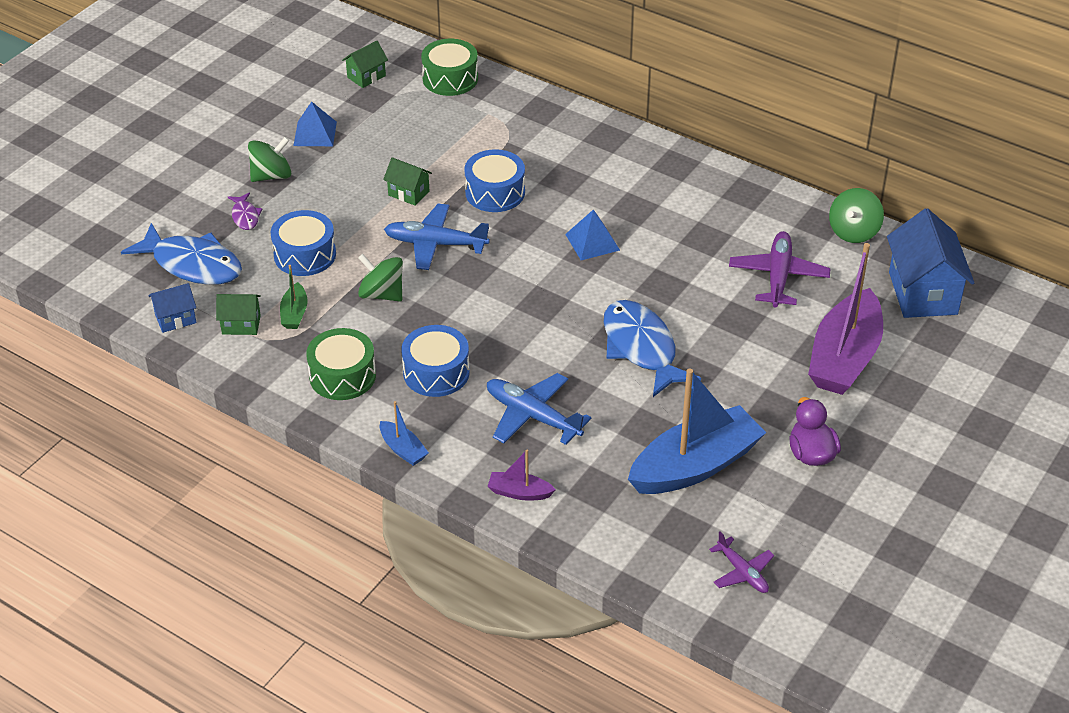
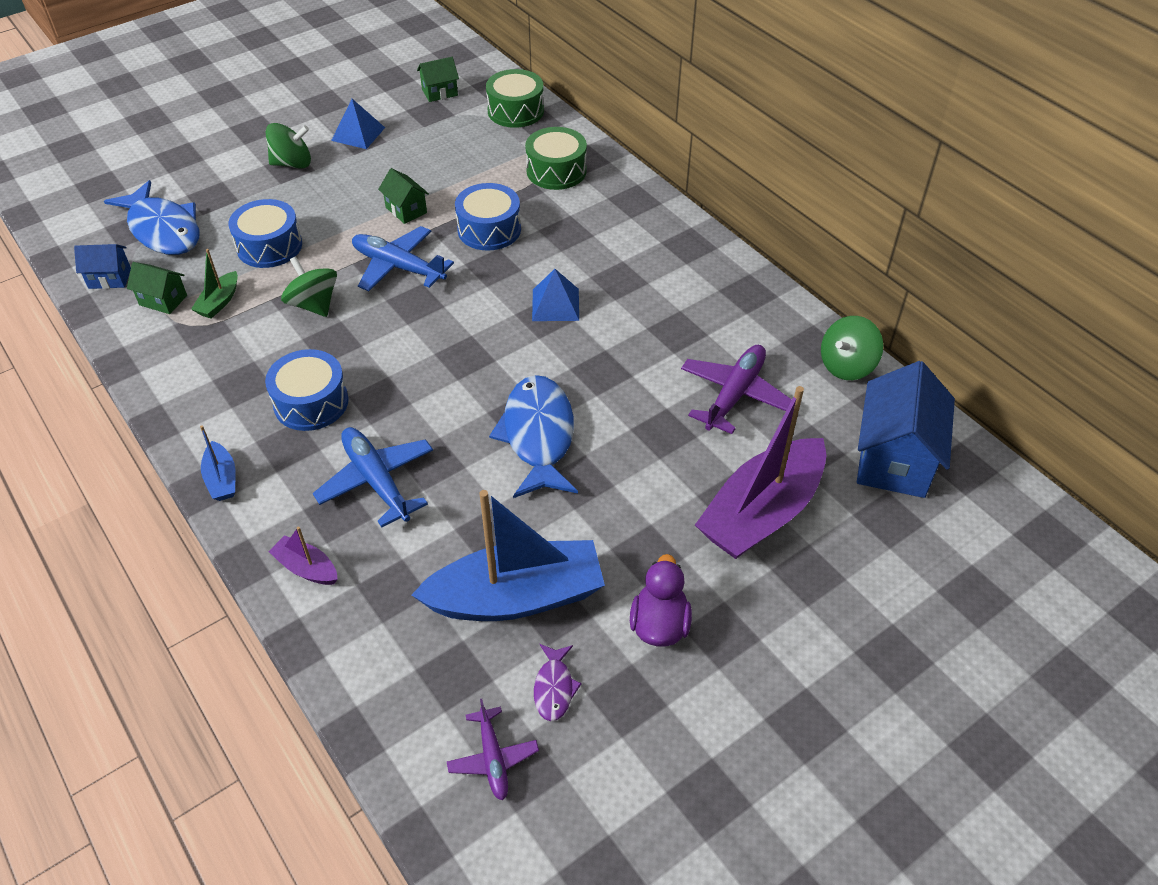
camera: 20 degrees right, 5 degrees up
(245, 216) = (242, 196): purple fish -> purple fish (554, 688)
(342, 376) = (219, 380): green drum -> green drum (556, 171)

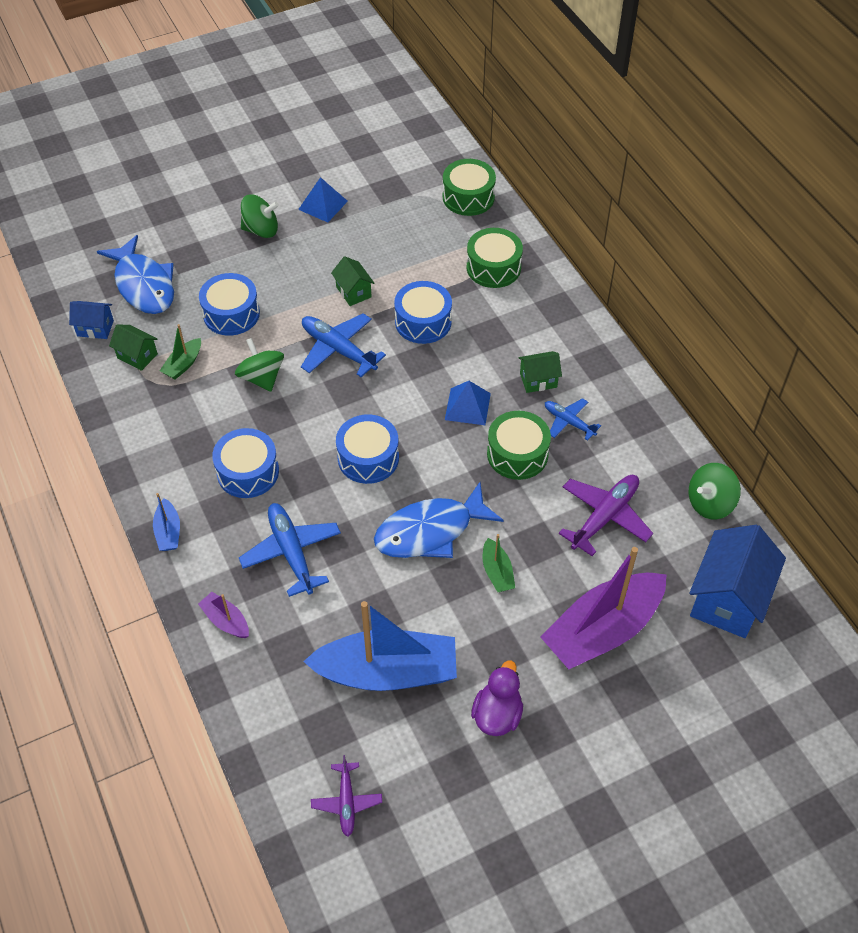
camera: 10 degrees right, 5 degrees up
(439, 92) = (402, 168): green house -> green house (538, 380)
(451, 370) = (368, 458): none -> blue drum
(538, 436) = (430, 531): blue fish -> blue fish turned 120 degrees counterclockwise
(554, 688) = (403, 753): purple fish -> none
(621, 344) = (517, 454): none -> green drum
(625, 468) = (497, 572): none -> green boat
(671, 306) = (568, 422): none -> blue plane

